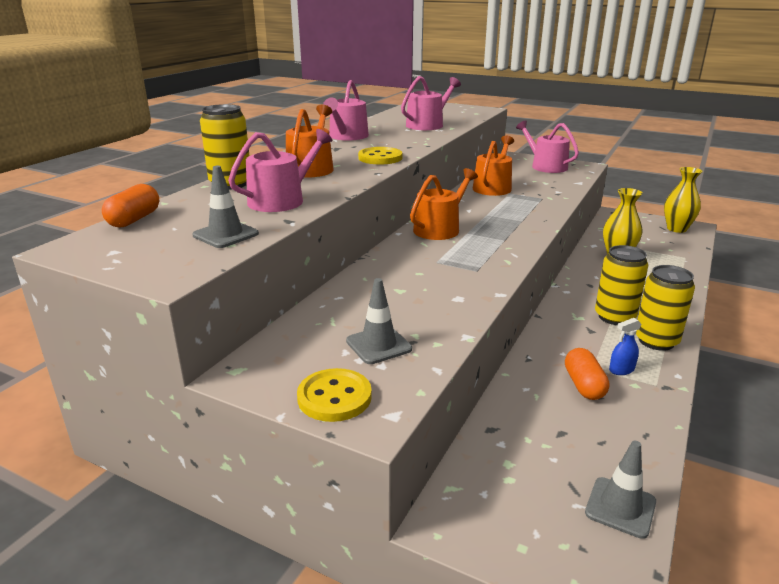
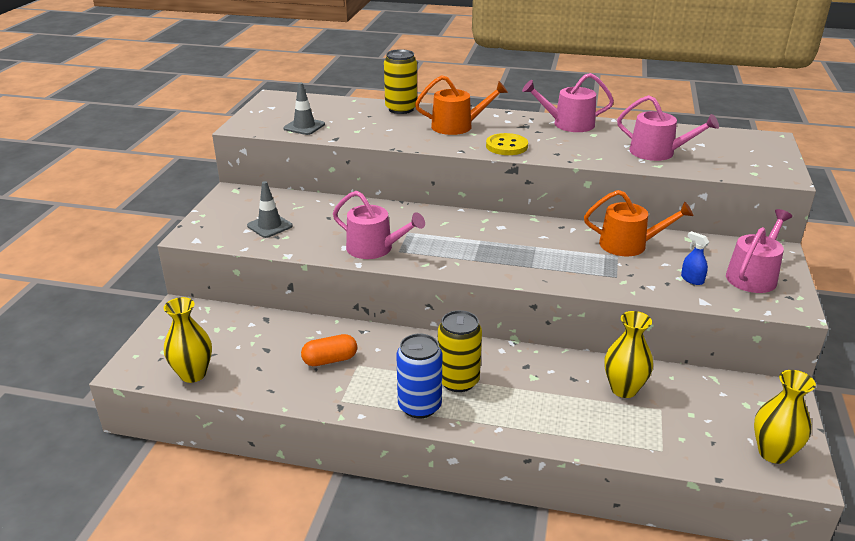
camera: 75 degrees right, 5 degrees up
(134, 219) = (320, 100): orange capsule -> none
(282, 200) = (374, 130): pink watering can -> pink watering can (375, 248)
(334, 397) = (211, 221): yellow button -> none
(440, 228) = (482, 226): orange watering can -> none
(620, 507) = (193, 374): grey traffic cone -> yellow vase
(621, 370) = (360, 381): blue spray bottle -> blue spray bottle (692, 279)
(656, 341) = (419, 406): yellow can -> blue can

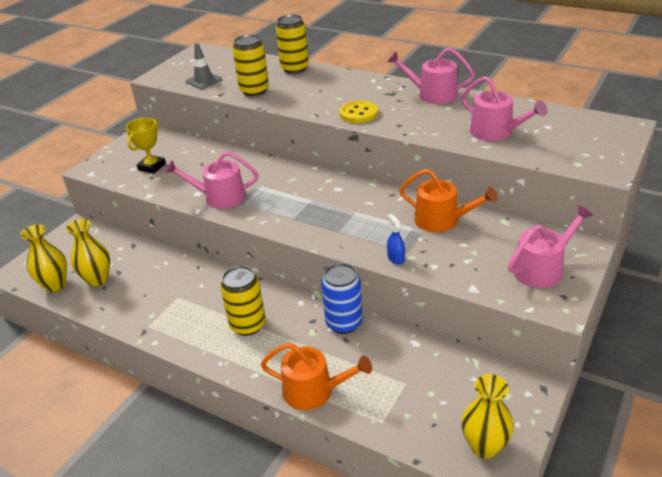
camera: 20 degrees right, 5 degrees up
(269, 226) = (152, 167): grey traffic cone -> yellow trophy
(330, 360) = (159, 289): orange capsule -> none
(373, 132) = (254, 90): none -> yellow can
(375, 248) = (219, 197): pink watering can -> pink watering can turned 135 degrees clockwise
(419, 406) = (204, 342): blue can -> blue can (344, 323)
(457, 126) = (330, 89): orange watering can -> orange watering can (314, 391)
(623, 389) = (384, 357): yellow vase -> yellow vase (97, 279)
(692, 279) = (478, 264): blue spray bottle -> blue spray bottle (396, 258)

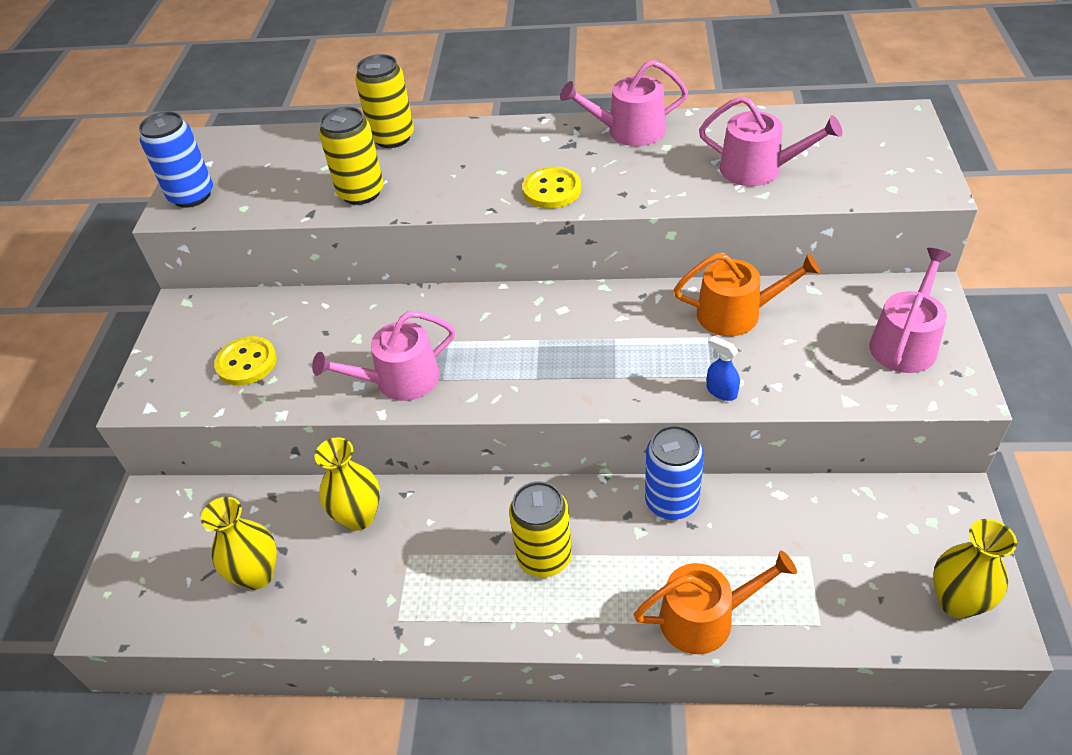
camera: 25 degrees left, 10 degrees up
(55, 285) = (192, 611): yellow vase -> yellow vase (359, 517)
(152, 167) = (246, 363): yellow trophy -> yellow button
(171, 72) = (192, 196): none -> blue can
(203, 80) = (262, 196): grey traffic cone -> none

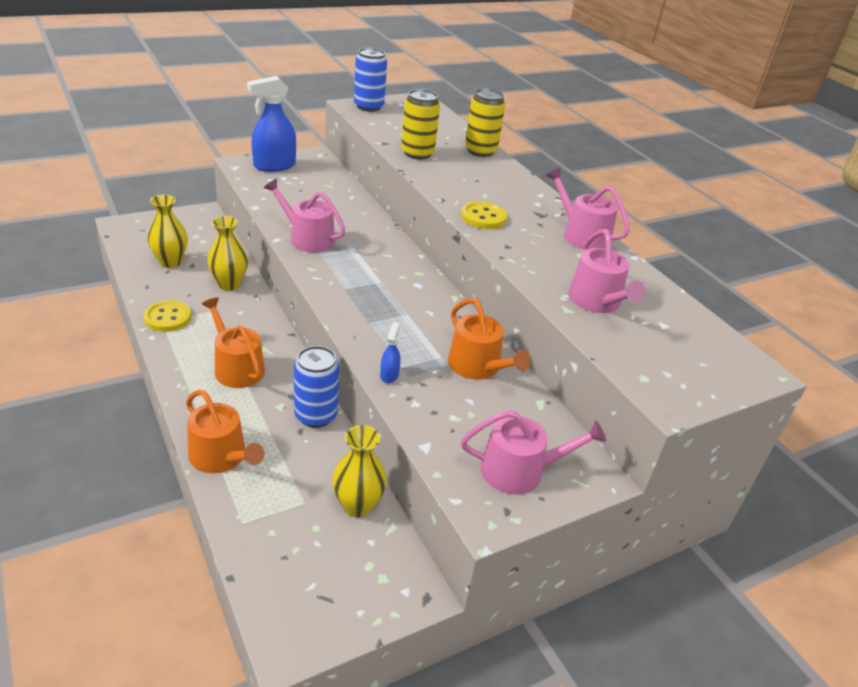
camera: 50 degrees right, 10 degrees down
(180, 361) = (274, 166): none -> blue spray bottle
(246, 363) = (287, 185): yellow button -> yellow button (168, 318)
(544, 557) = (236, 367): yellow can -> orange watering can
(956, 602) = (304, 610): yellow vase -> yellow vase (357, 505)

